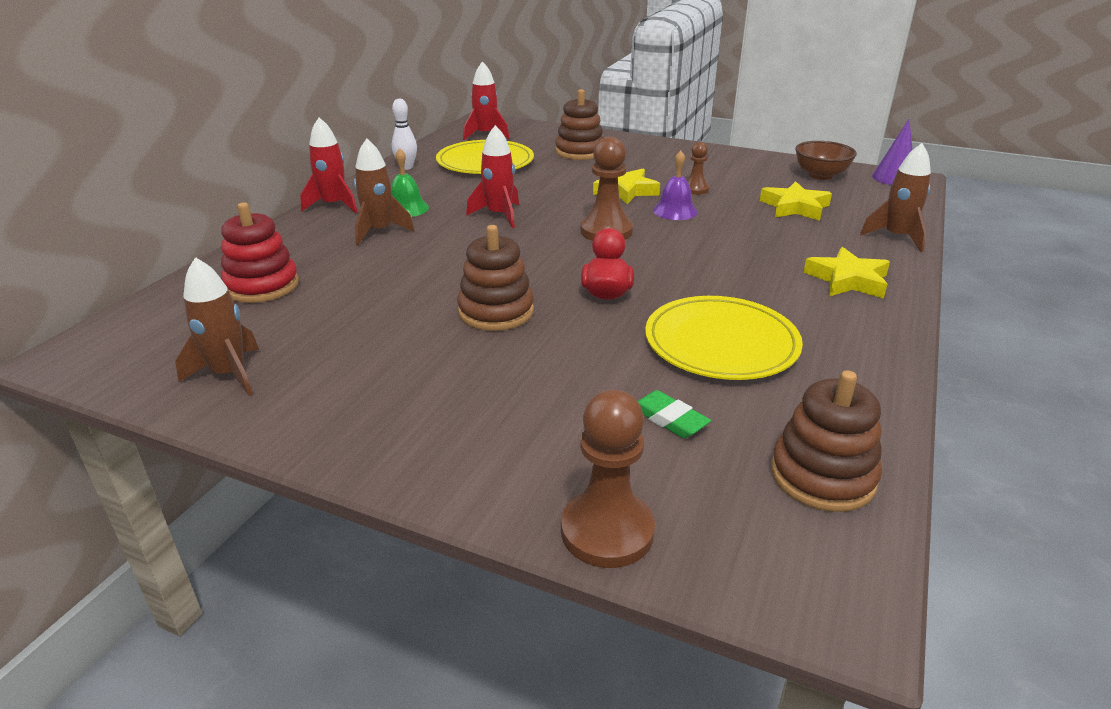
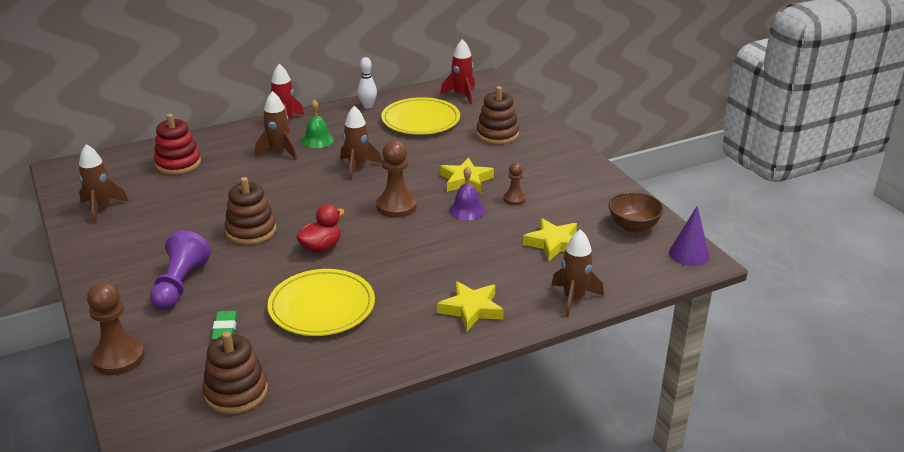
camera: 40 degrees right, 0 degrees up
(499, 215) = (358, 167): red rocket -> brown rocket
(518, 403) = (180, 285): none -> purple pawn

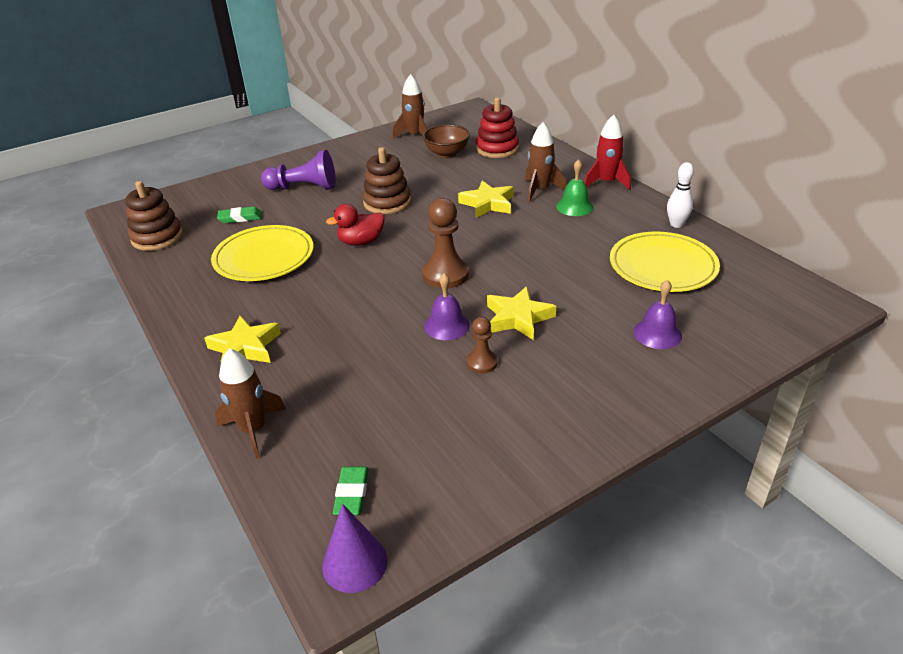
camera: 85 degrees right, 5 degrees up
(118, 358) = (214, 184): brown pawn -> none
(321, 247) = (361, 242): red duck -> red duck turned 120 degrees clockwise
(358, 167) = (524, 239): brown rocket -> none
(462, 95) = (761, 290): red rocket -> none
(497, 134) = (657, 333): brown stacking toy -> purple bell
(553, 243) = (377, 405): yellow star -> yellow star (487, 204)
(633, 226) = (428, 491): brown bowl -> brown bowl (447, 154)
(636, 255) = (352, 493): none -> green eraser

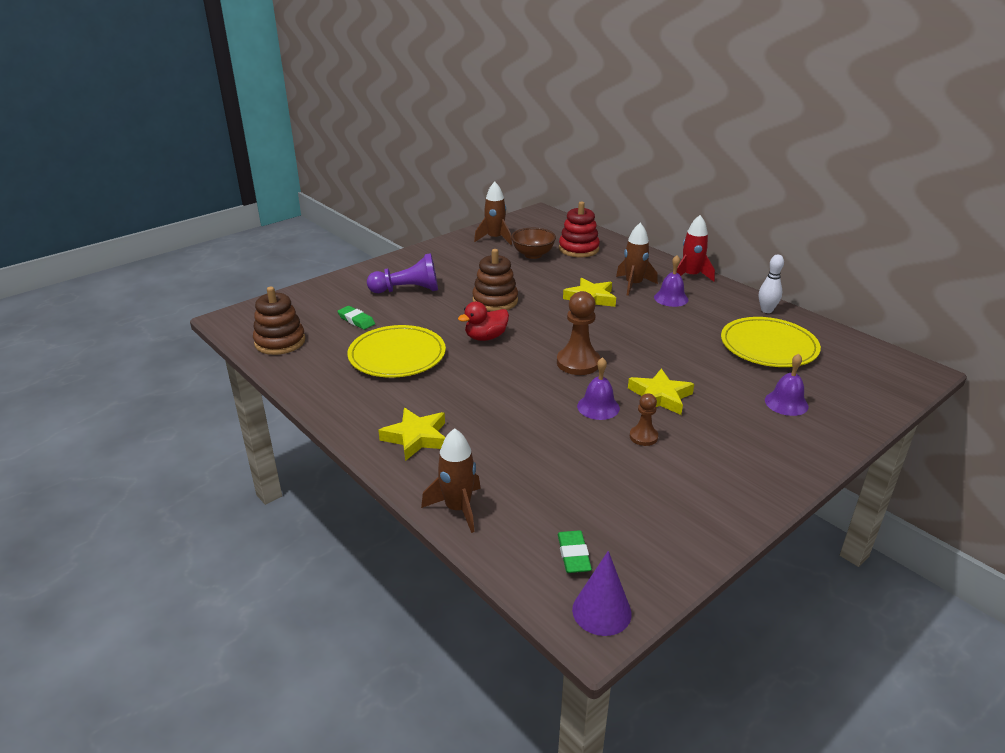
camera: 10 degrees left, 5 degrees down
(240, 218) = (356, 320): green eraser -> green eraser turned 60 degrees clockwise
(574, 206) = (671, 298): green bell -> purple bell

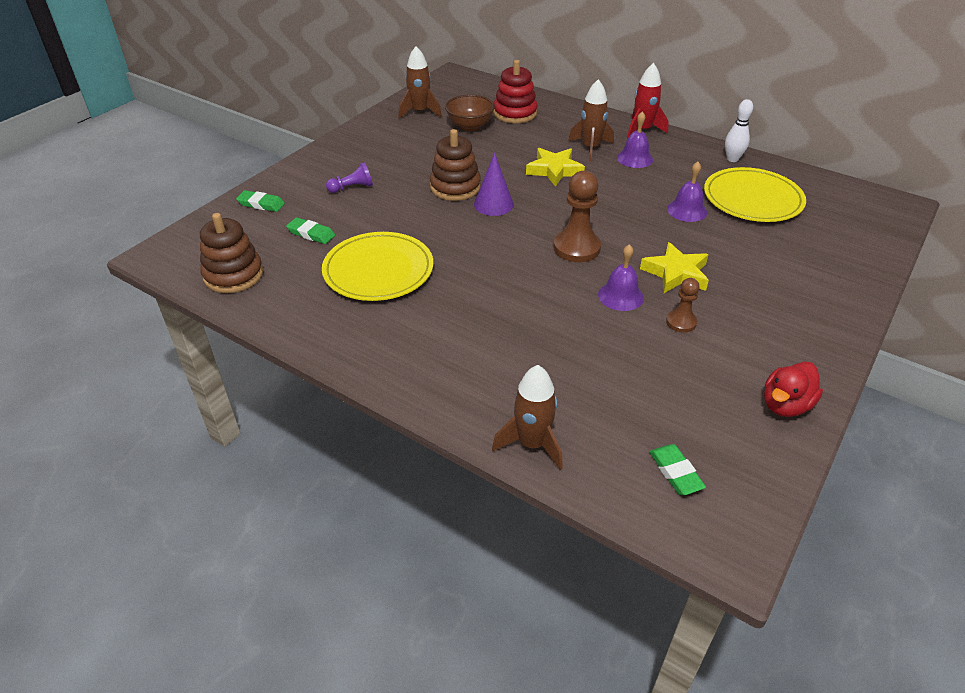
camera: 15 degrees left, 10 degrees up
(327, 293) = (261, 204): none -> green eraser
(407, 290) = (352, 188): purple pawn -> purple pawn, size x0.57
(416, 438) = (447, 367): yellow star -> none
(485, 337) = (465, 233): red duck -> red duck (785, 405)
(601, 611) = (732, 530): purple cone -> purple cone (493, 204)
(786, 403) = (797, 259): purple bell -> purple bell (687, 210)

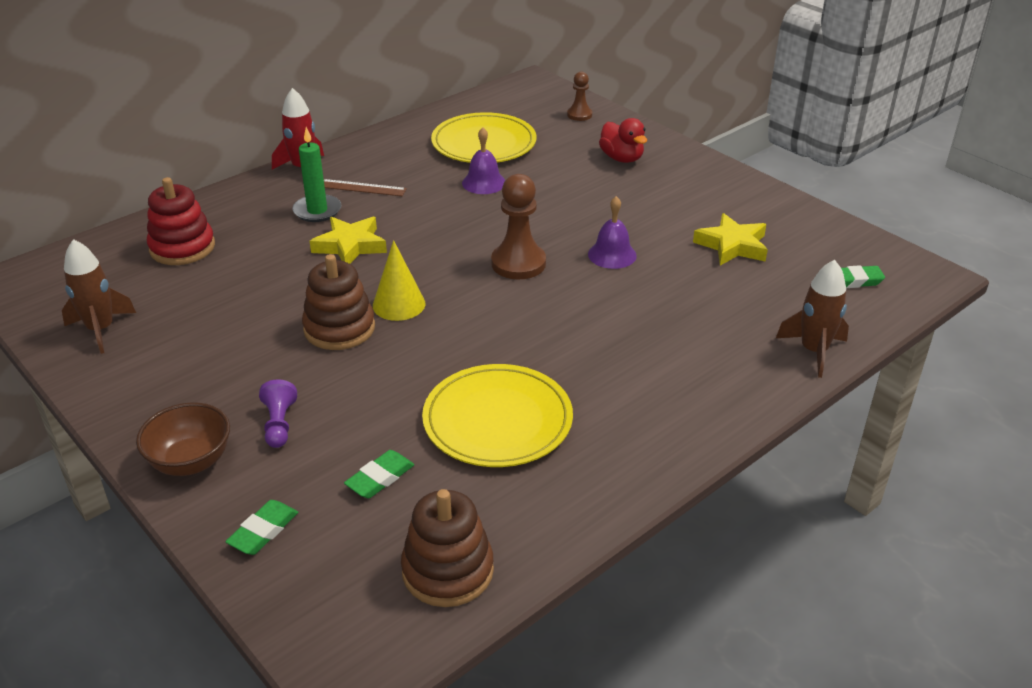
camera: 75 degrees left, 5 degrees down
(470, 126) = (186, 291): brown bowl -> brown bowl (191, 462)
(493, 204) = (399, 304): purple cone -> yellow cone
(590, 148) = (317, 211): brown rocket -> green candle
(634, 158) = (362, 188): purple bell -> brown ruler
(676, 273) = (588, 215): yellow star -> yellow star (732, 245)
(681, 322) = (663, 231): brown pawn -> brown pawn (579, 115)
(732, 159) = (404, 133): white bowling pin -> none
(785, 405) = (780, 210): red duck -> red duck (621, 158)

